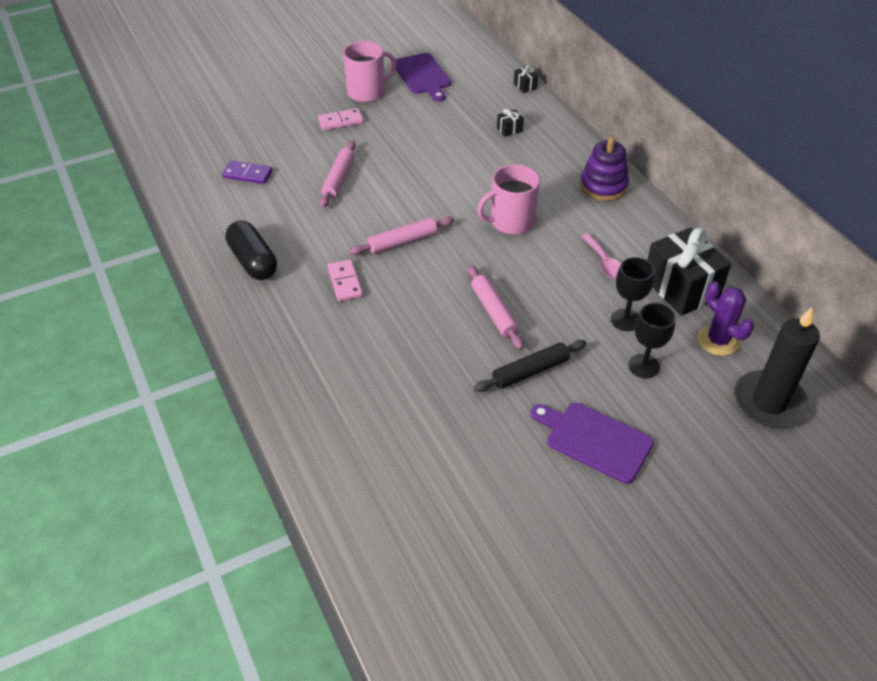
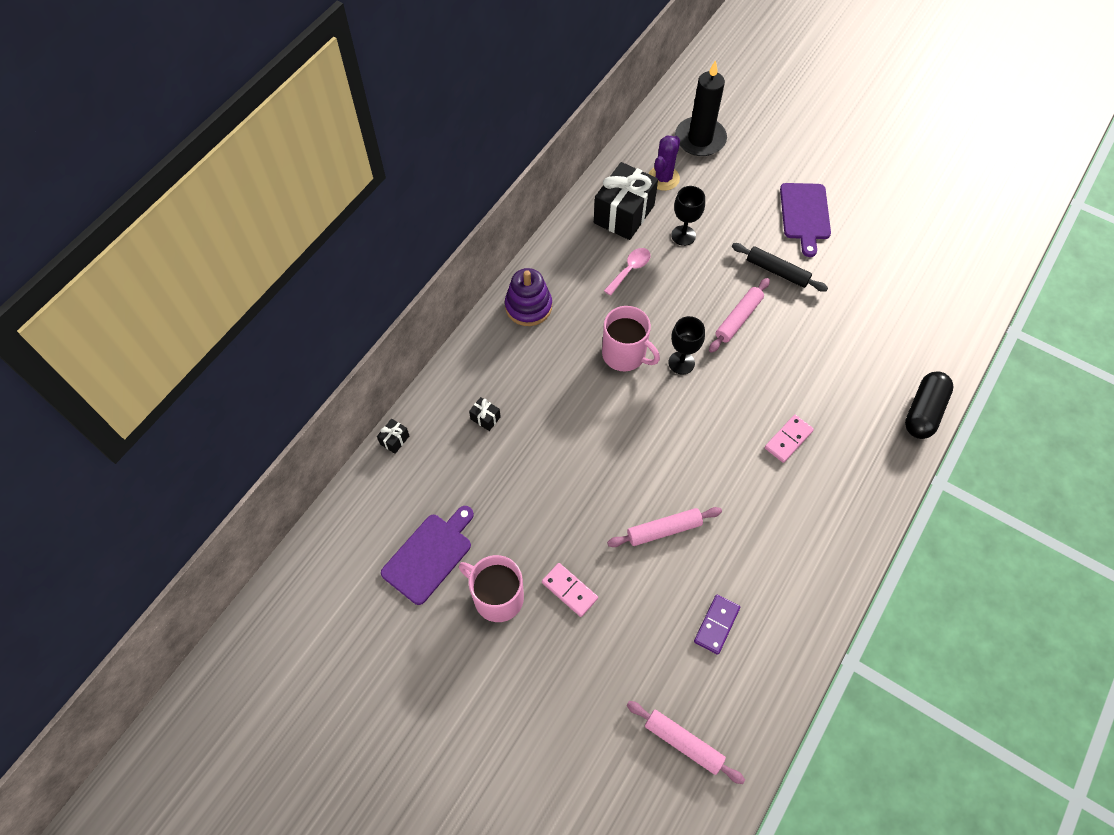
camera: 120 degrees left, 15 degrees up
(247, 174) = (716, 625): purple domino -> purple domino turned 45 degrees clockwise
(253, 261) = (822, 530): black capsule -> black capsule (923, 412)
(402, 242) = (709, 423): pink rolling pin -> pink rolling pin (683, 742)
(644, 366) = (720, 210): black goblet -> black goblet (681, 363)

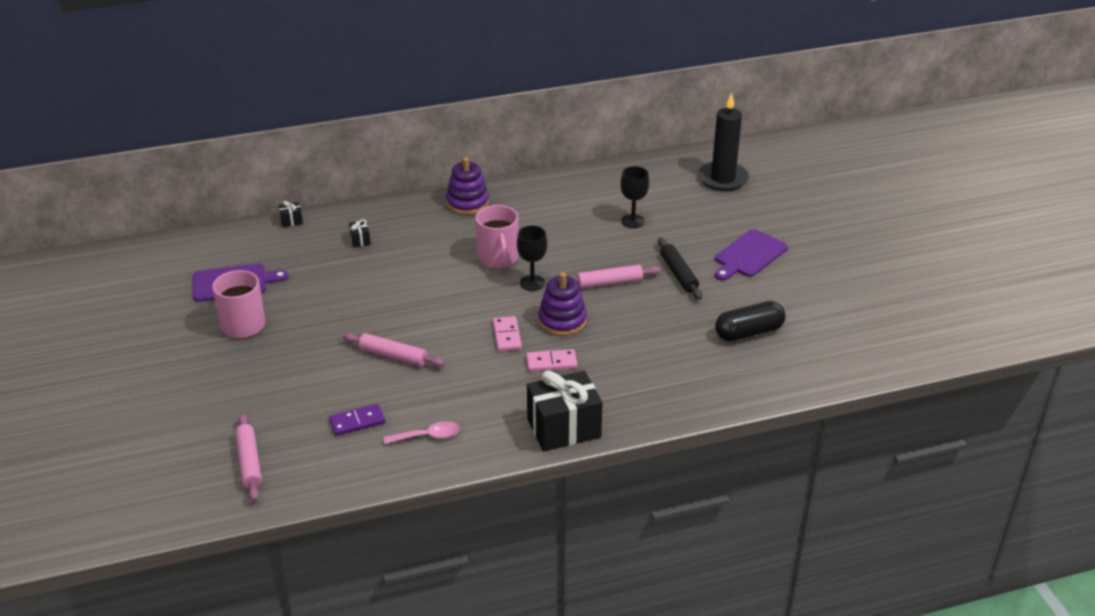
camera: 40 degrees right, 25 degrees down
(569, 590) = (290, 348): pink domino -> pink domino (507, 336)
(624, 214) = (604, 190): black gift -> black gift (563, 428)
(630, 270) = (566, 219): pink spoon -> pink spoon (428, 436)
(663, 178) = (662, 186): purple cactus -> none
(748, 388) = (562, 321): none -> purple stacking toy
(923, 412) = (684, 407): black capsule -> black capsule (749, 332)

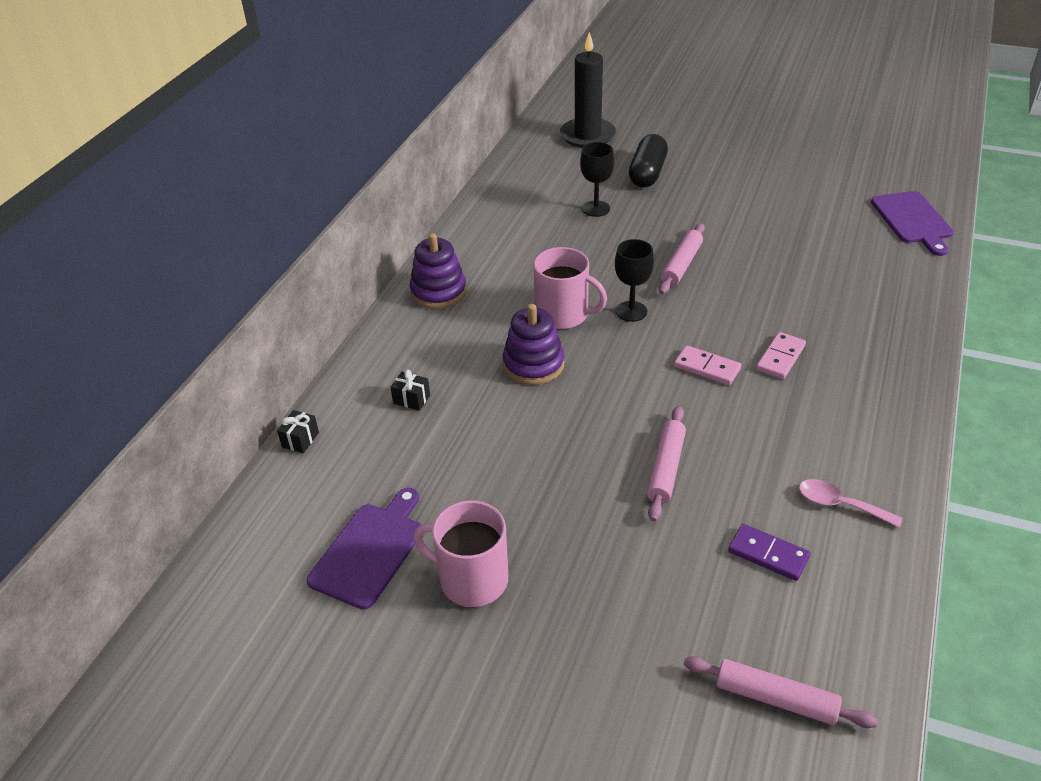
camera: 50 degrees left, 5 degrees up
(357, 422) = (768, 554): purple domino -> purple domino turned 75 degrees counterclockwise
(393, 356) = (665, 468): pink rolling pin -> pink rolling pin turned 45 degrees counterclockwise
(428, 436) = (840, 505): pink spoon -> pink spoon turned 90 degrees counterclockwise
(562, 321) = (716, 320): purple stacking toy -> purple stacking toy (533, 364)
(563, 428) = (898, 397): black gift -> none
(678, 274) = (708, 221): black rolling pin -> none
(749, 255) = (719, 174): purple cutting board -> purple cutting board (912, 220)
(749, 332) = (835, 224): black capsule -> black capsule (647, 173)

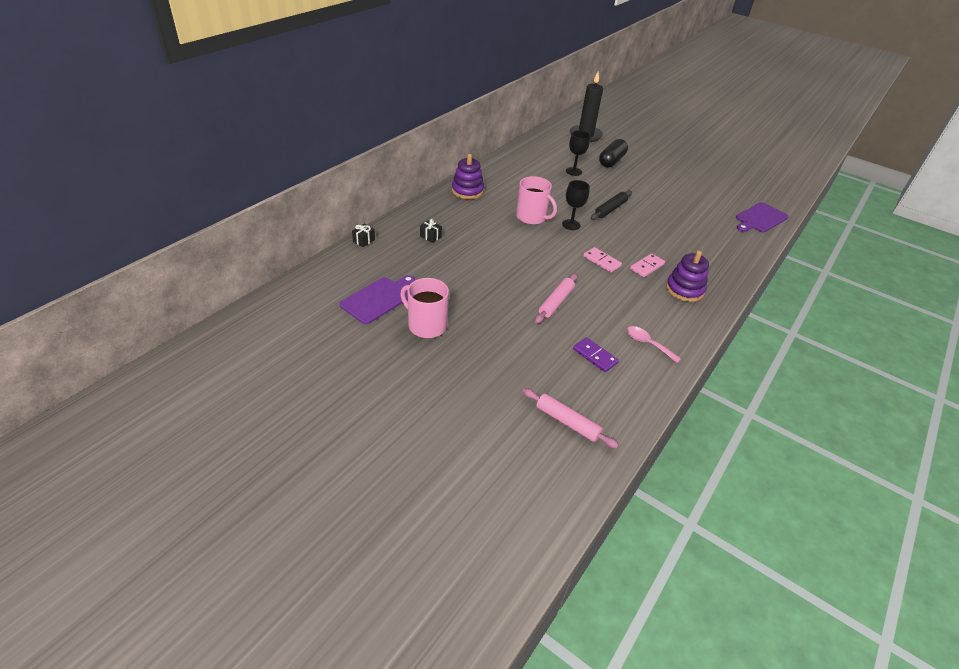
camera: 10 degrees right, 0 degrees up
(533, 364) = (504, 236): purple stacking toy -> purple stacking toy (684, 290)
(681, 265) = (610, 209): pink rolling pin -> black rolling pin
(912, 220) = (760, 218): purple cutting board -> purple cutting board turned 45 degrees clockwise

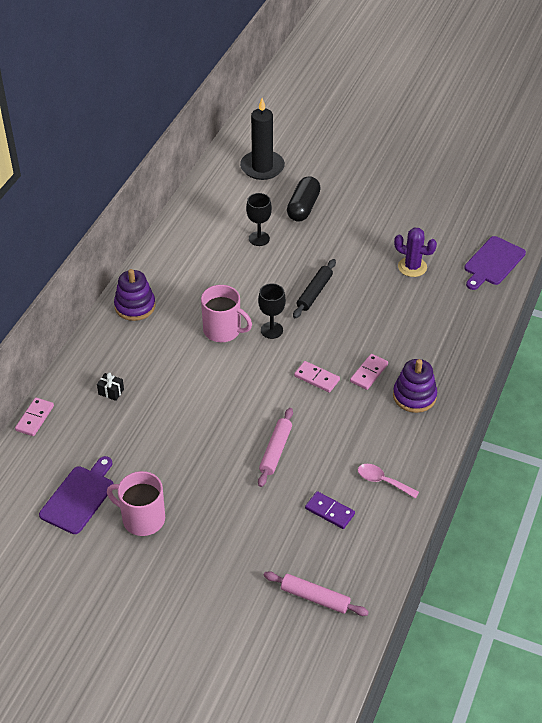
camera: 10 degrees left, 5 degrees up
(364, 241) = (34, 418): black gift -> pink domino
(692, 209) = (412, 267): none -> purple cactus

